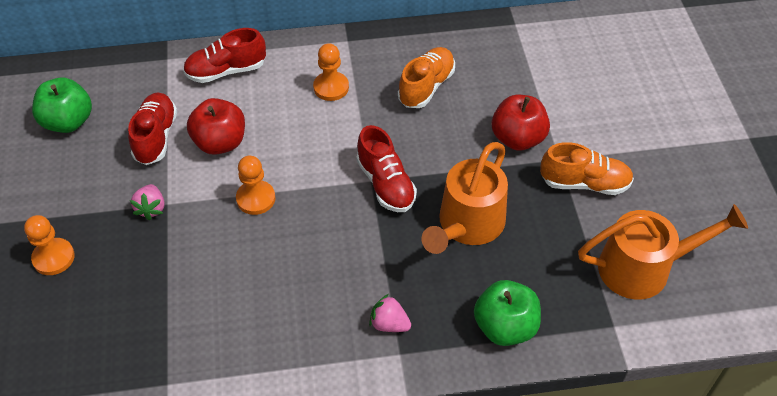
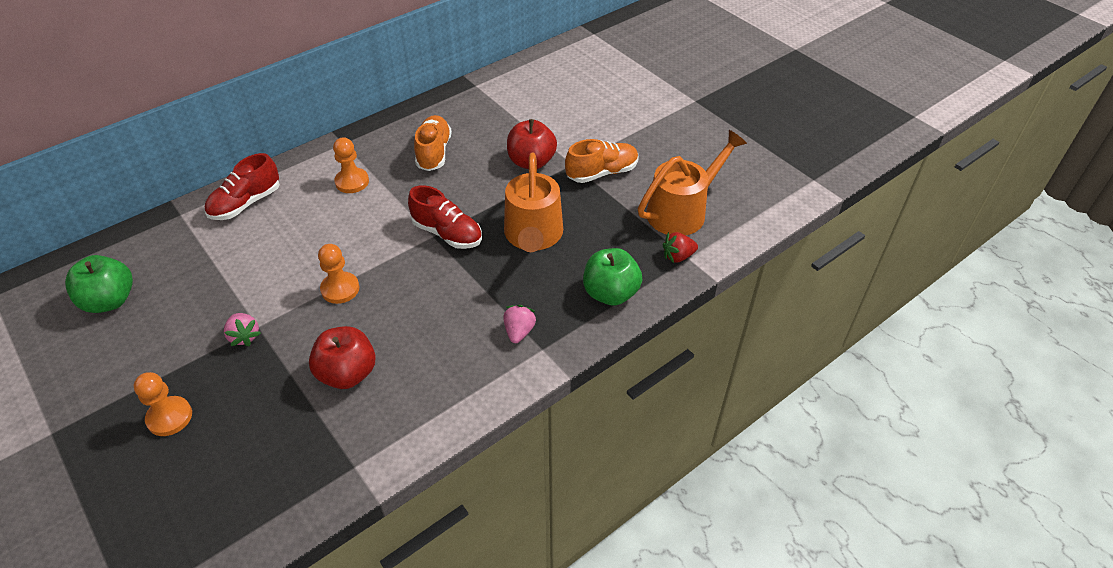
camera: 30 degrees left, 5 degrees down
(156, 137) = (211, 279): red shoe -> none
(220, 142) = (277, 259): red apple -> red apple (347, 373)
(389, 324) = (519, 331): pink strawberry -> pink strawberry turned 105 degrees clockwise
(603, 319) = (678, 256): none -> red strawberry

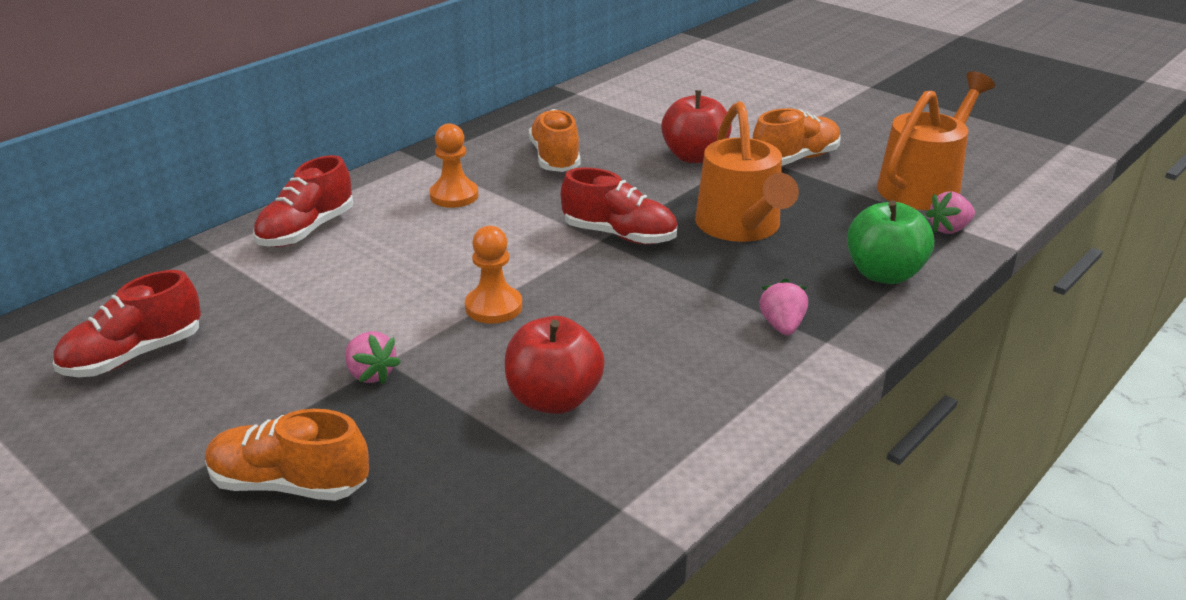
camera: 10 degrees left, 15 degrees down
(110, 301) = (134, 356): green apple -> red shoe
(169, 417) = (289, 484): orange pawn -> orange shoe
(678, 256) = (949, 229): red strawberry -> pink strawberry

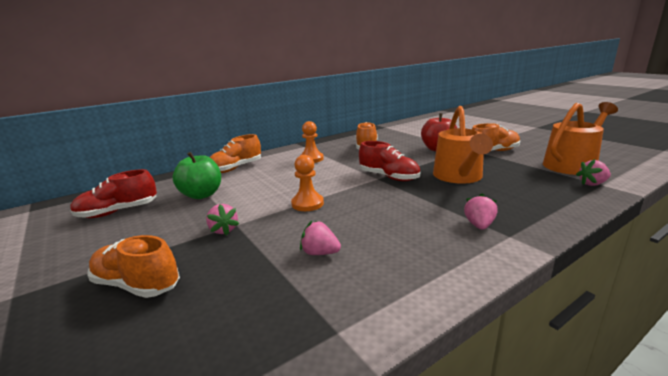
camera: 15 degrees right, 10 degrees down
(306, 230) = (235, 168): red shoe -> orange shoe
(554, 399) = (320, 253): red apple -> pink strawberry
(884, 274) = (550, 203): green apple -> green apple (202, 195)

